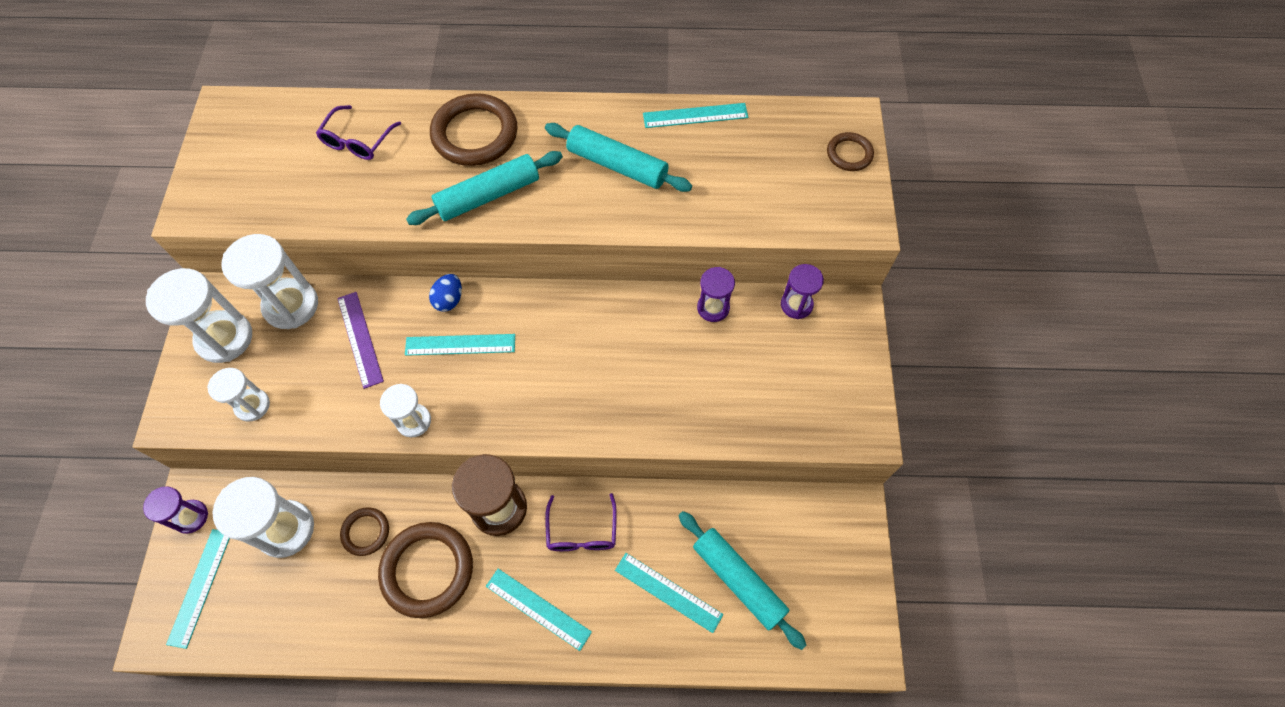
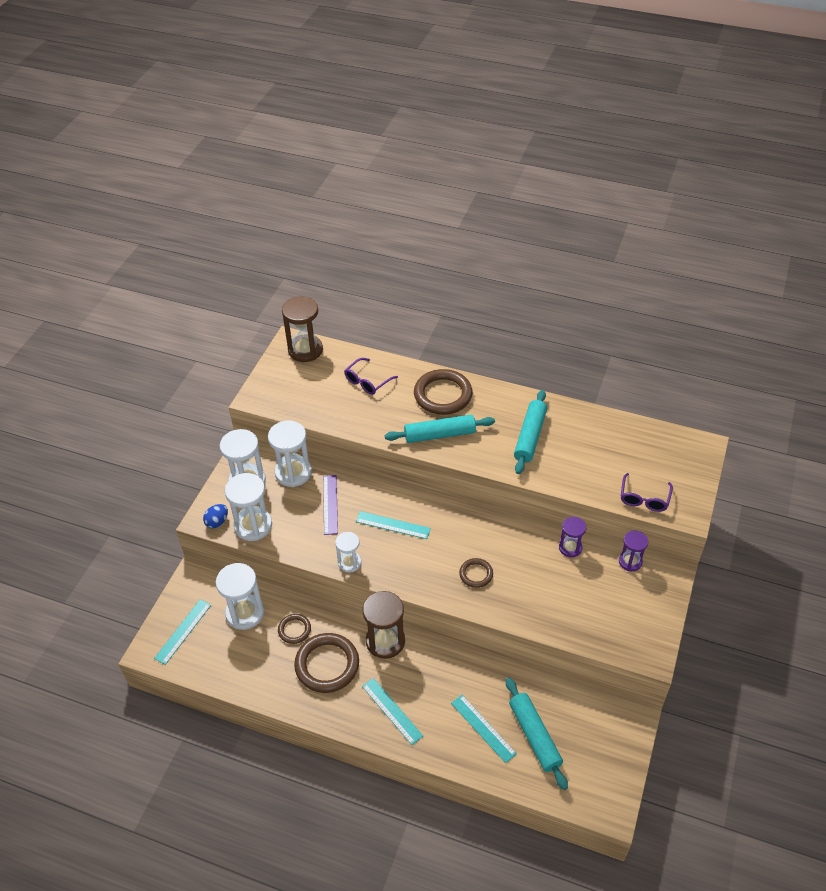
camera: 20 degrees right, 15 degrees down
(191, 517) = (189, 588): purple hourglass -> none
(249, 115) = (305, 350): none -> brown hourglass
(252, 405) = (253, 525): white hourglass -> white hourglass, size x1.68
(449, 300) = (394, 496): blue egg -> blue egg (217, 522)
(582, 532) = (436, 672): purple glasses -> purple glasses (644, 498)
(617, 165) = (530, 436): turquoise rolling pin -> turquoise rolling pin turned 60 degrees clockwise
(695, 116) = (593, 418): turquoise ruler -> none
(849, 154) = (693, 468): brown ring -> brown ring (476, 574)

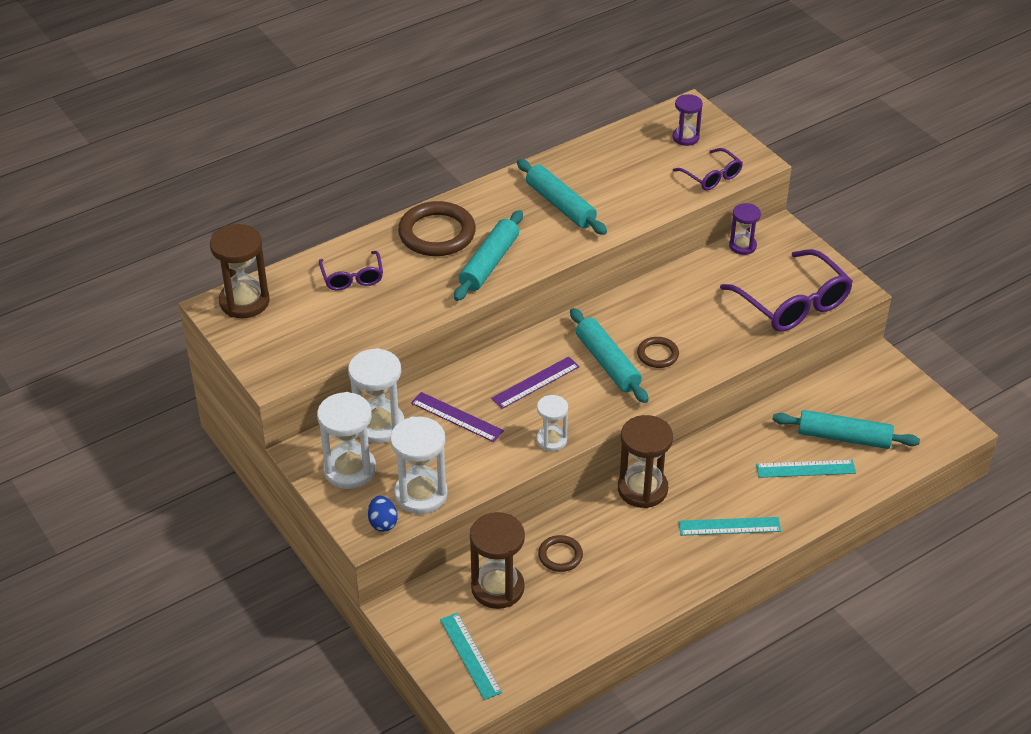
camera: 55 degrees left, 5 degrees down
(245, 613) = (497, 588): white hourglass -> brown hourglass
(327, 665) = (629, 550): brown ring -> none
(393, 525) = (535, 382): turquoise ruler -> purple ruler
(443, 552) = (607, 363): none -> turquoise rolling pin
(570, 548) = (689, 274): purple hourglass -> purple hourglass (685, 137)
(600, 624) = (793, 304): none -> purple glasses

